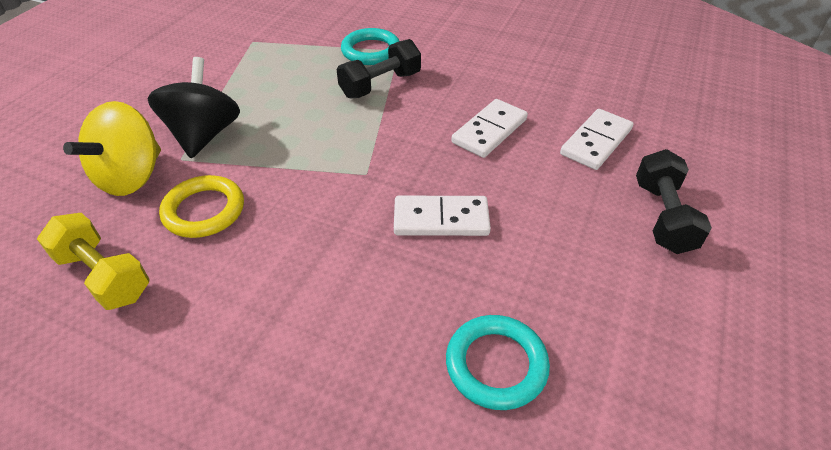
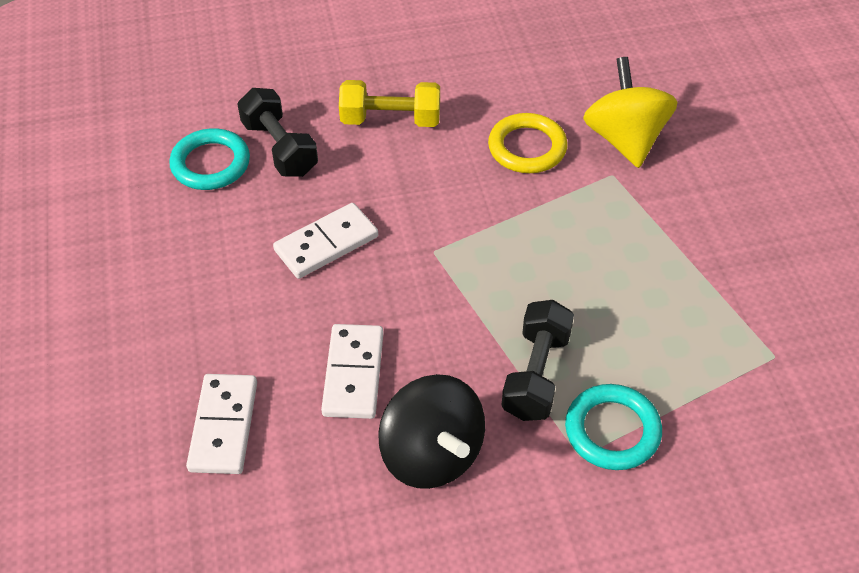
camera: 145 degrees right, 5 degrees up
(104, 275) = (530, 77): yellow dumbbell -> yellow dumbbell (390, 120)
(204, 135) = (628, 205): black spinning top -> black spinning top (432, 454)
(663, 216) = (119, 357): black dumbbell -> black dumbbell (280, 148)

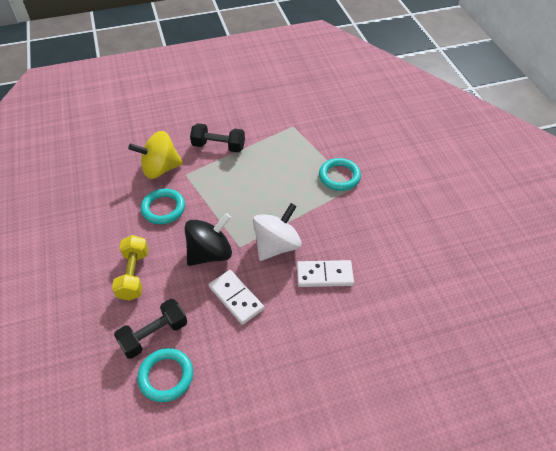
camera: 95 degrees left, 0 degrees up
(224, 426) = (367, 331): white domino -> none
(430, 305) = (276, 245): none -> white spinning top
(432, 454) = (364, 239): black spinning top -> black spinning top (210, 253)
(527, 148) = (163, 208): yellow ring -> turquoise ring
(536, 374) = (314, 202): black dumbbell -> black dumbbell (218, 146)

